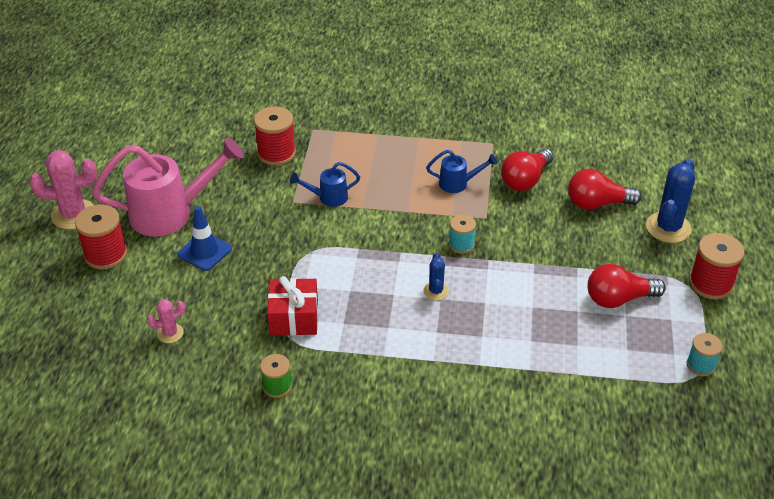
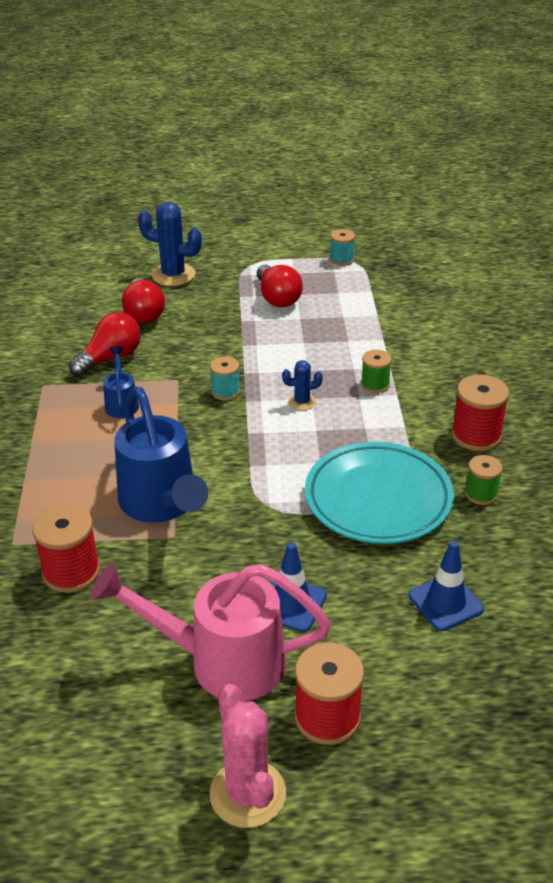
camera: 100 degrees left, 5 degrees down
(170, 333) = (445, 602): pink cactus -> blue traffic cone
(171, 213) = (221, 661): pink watering can -> pink watering can turned 60 degrees counterclockwise
(294, 318) = (378, 499): red gift -> turquoise plate
(328, 198) = (162, 505): blue watering can -> blue watering can, size x2.07
(451, 347) = (375, 385): none -> green spool
(525, 180) = (110, 358): red light bulb -> red light bulb turned 75 degrees counterclockwise
(710, 284) = (243, 255): red spool -> red spool (476, 435)

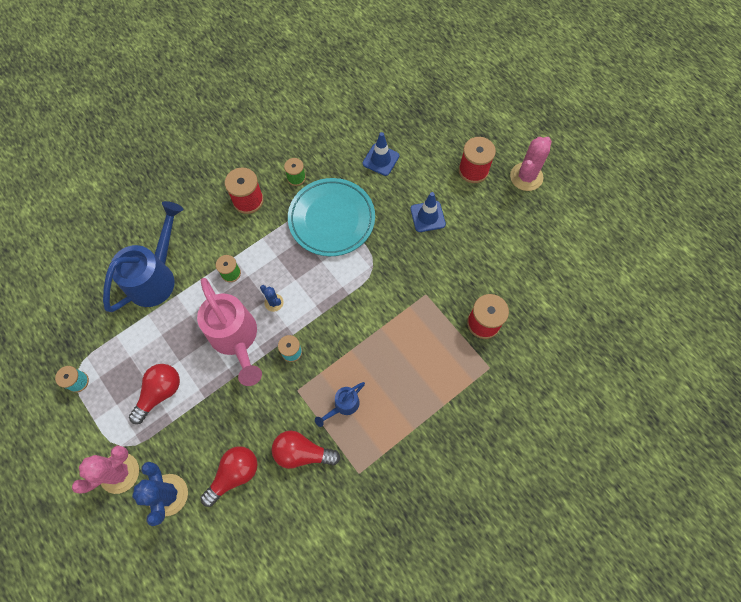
camera: 125 degrees left, 30 degrees up
(162, 505) = (409, 316): blue watering can -> blue watering can (156, 276)
(221, 661) = (479, 223): pink watering can -> pink watering can (236, 339)
(225, 258) = (119, 473): none -> pink cactus

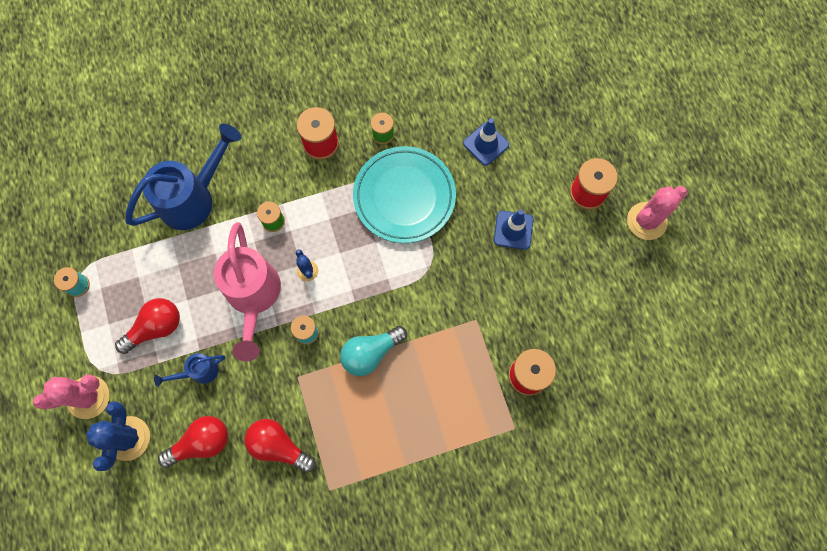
camera: 20 degrees right, 5 degrees up
(343, 406) = (339, 411): blue watering can -> blue watering can (199, 371)
(351, 350) = (370, 353): none -> turquoise light bulb

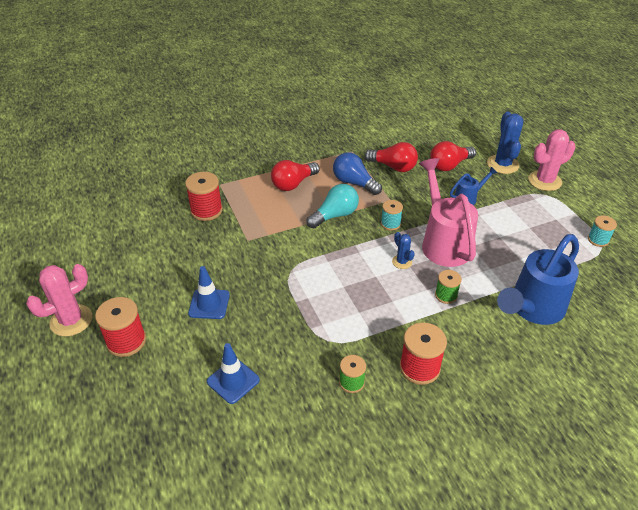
camera: 175 degrees right, 30 degrees down
(156, 327) = (516, 219): red light bulb -> red light bulb (293, 184)
(338, 415) = (354, 183): none -> blue light bulb
(404, 197) = (320, 324): turquoise plate -> none

